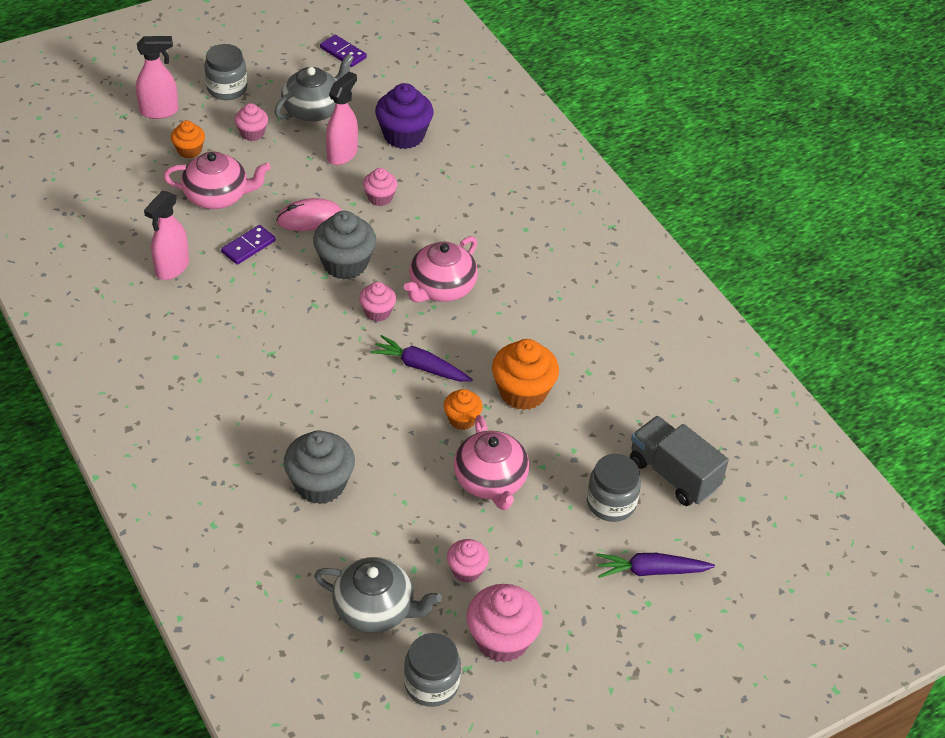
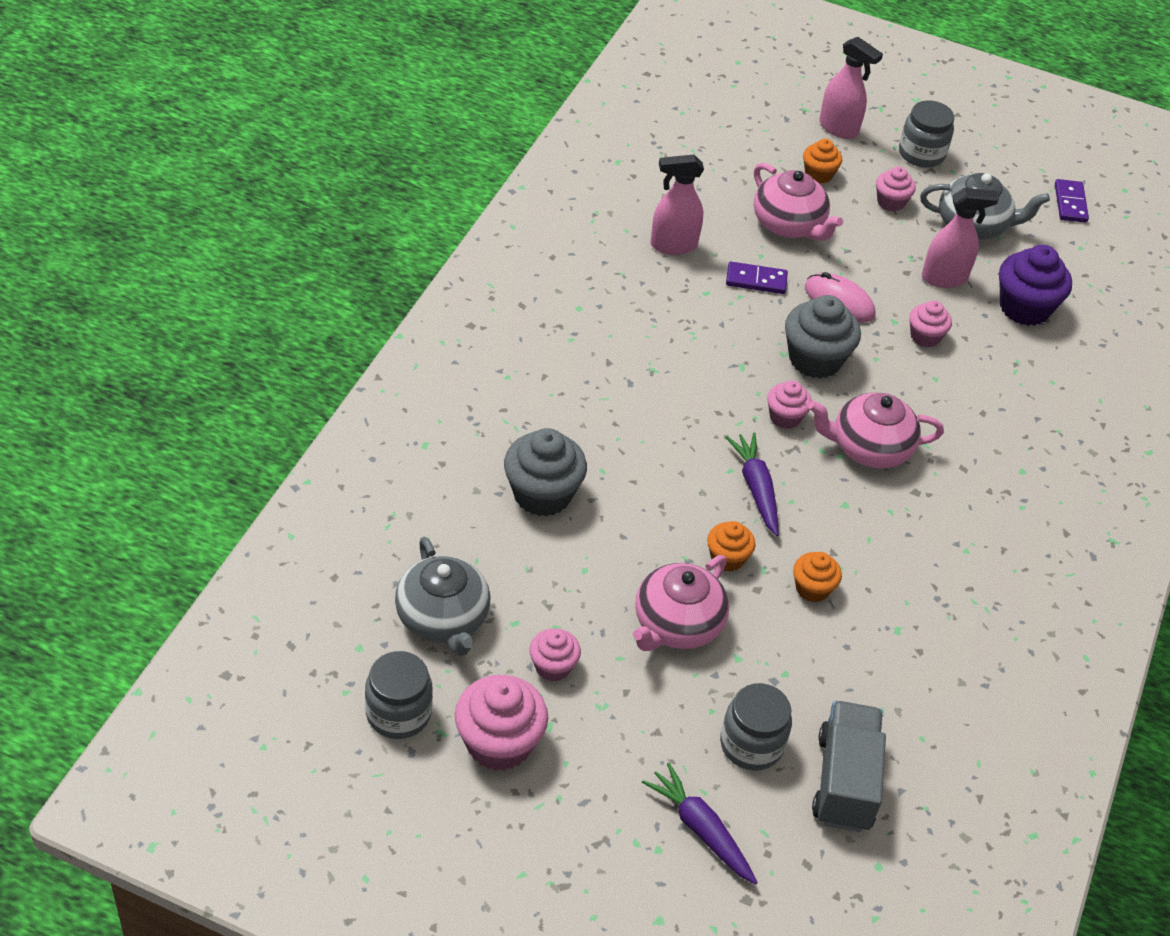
camera: 50 degrees right, 0 degrees up
(523, 392) = (812, 588): orange cupcake -> orange cupcake, size x0.58

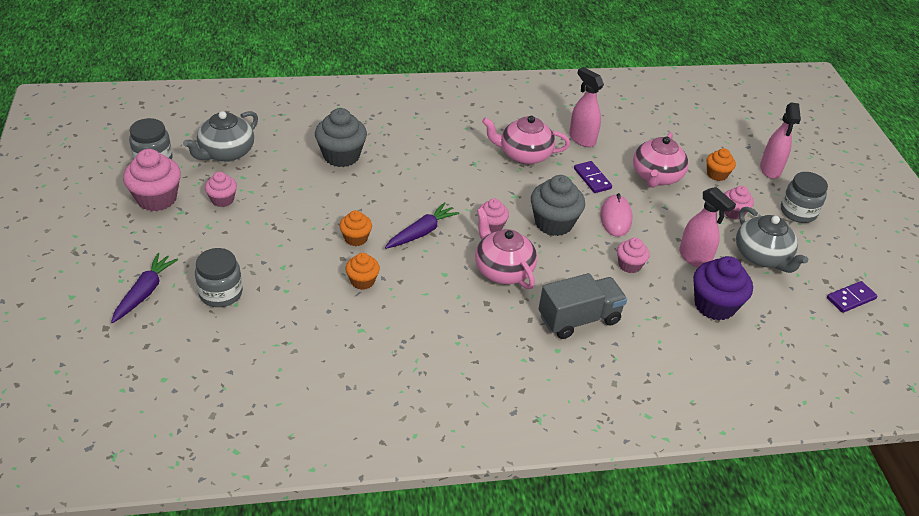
camera: 60 degrees right, 5 degrees down
(676, 625) = (288, 235): pink teapot -> pink teapot (524, 155)
(844, 781) = (220, 343): grey truck -> grey truck (579, 319)

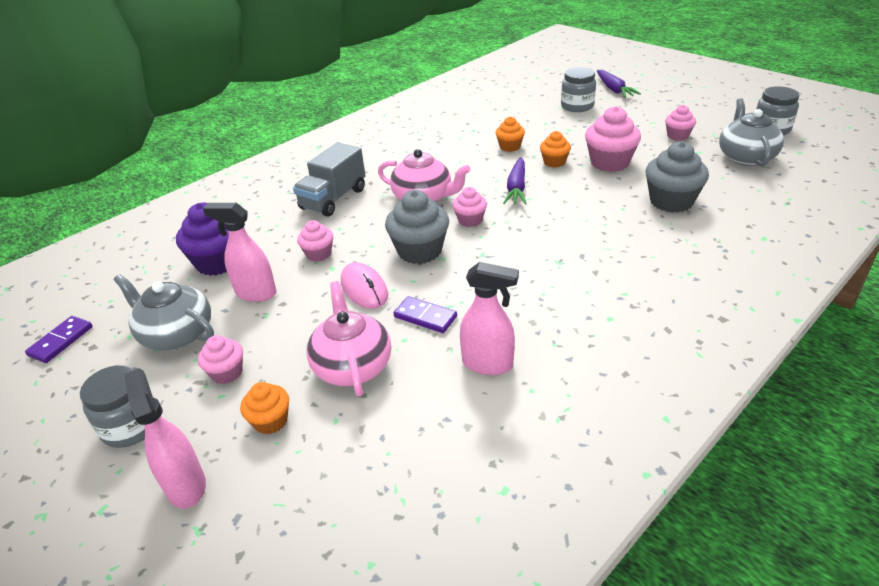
camera: 150 degrees right, 5 degrees down
(157, 198) = (712, 117): pink cupcake -> pink cupcake (609, 162)
(524, 155) = (526, 300): pink teapot -> none

